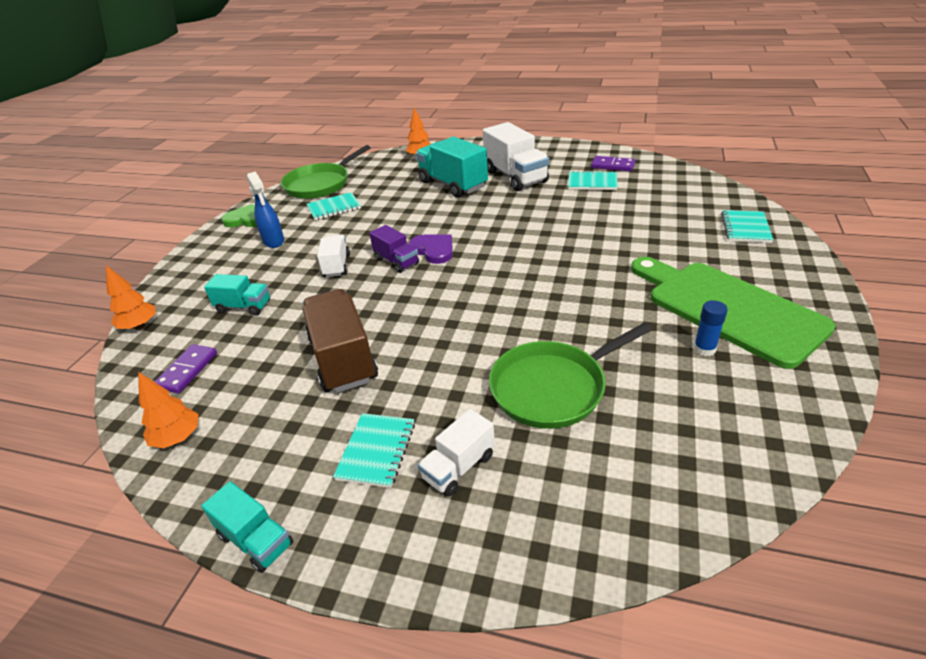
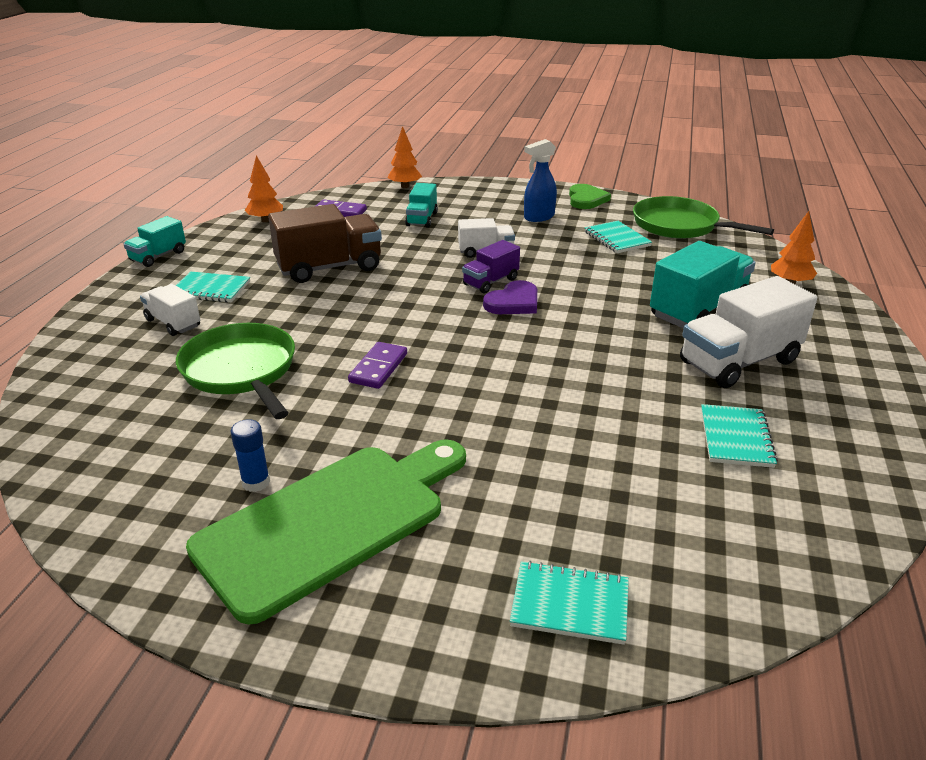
camera: 85 degrees right, 5 degrees down
(612, 166) = (821, 470): purple domino -> purple domino (378, 368)

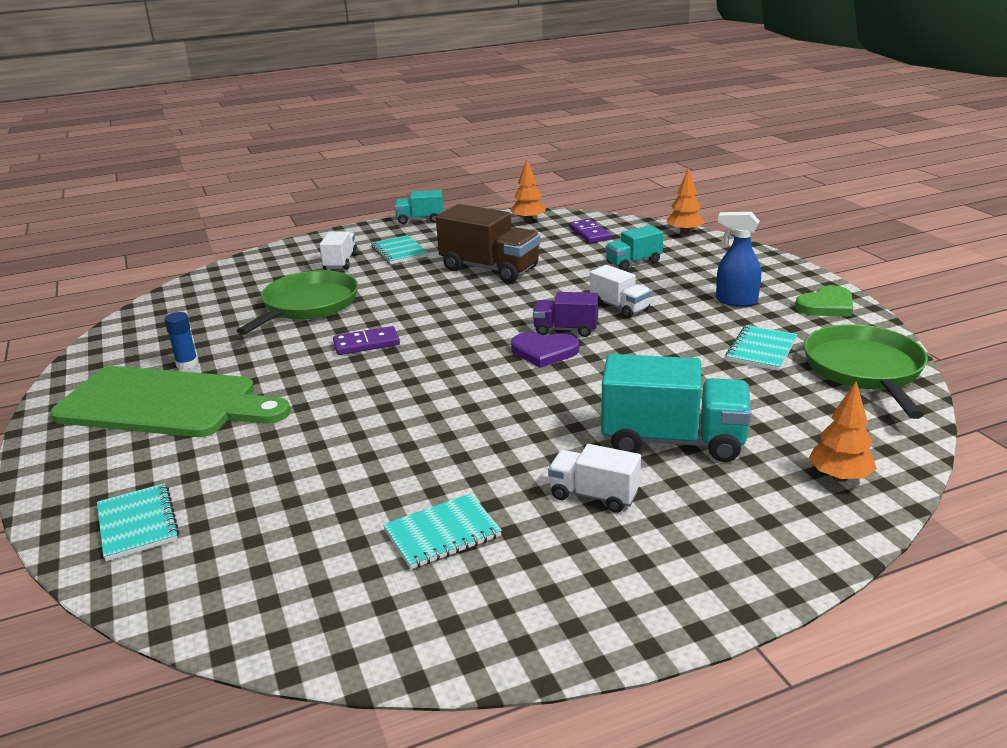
camera: 55 degrees right, 5 degrees down
(739, 362) = (594, 495): white truck -> white truck, size x0.56

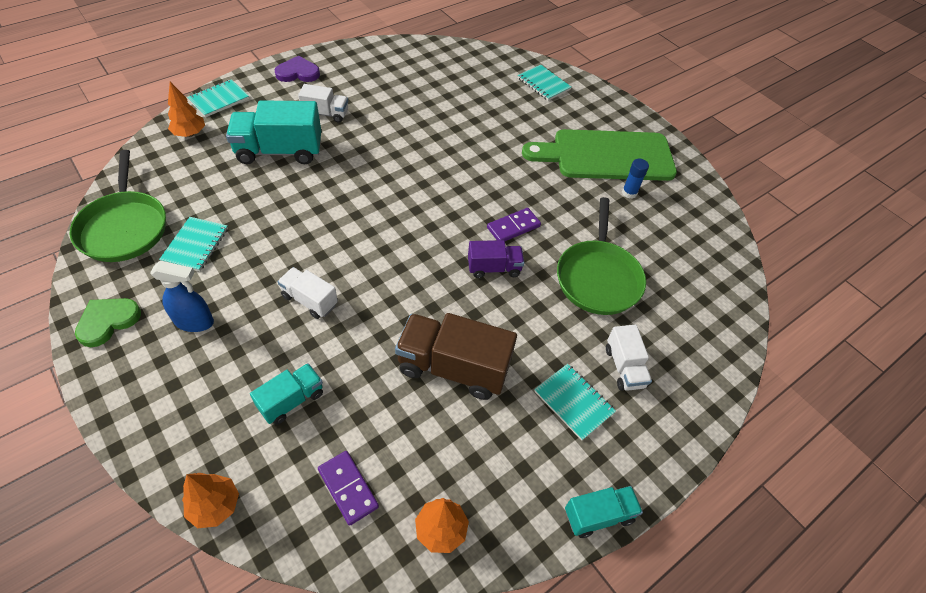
camera: 160 degrees right, 25 degrees up
(442, 534) = (397, 89): turquoise notebook -> turquoise notebook (219, 100)
(544, 352) = (370, 229): purple heart -> purple heart (298, 73)
(565, 330) = (356, 260): purple truck -> purple truck (494, 268)

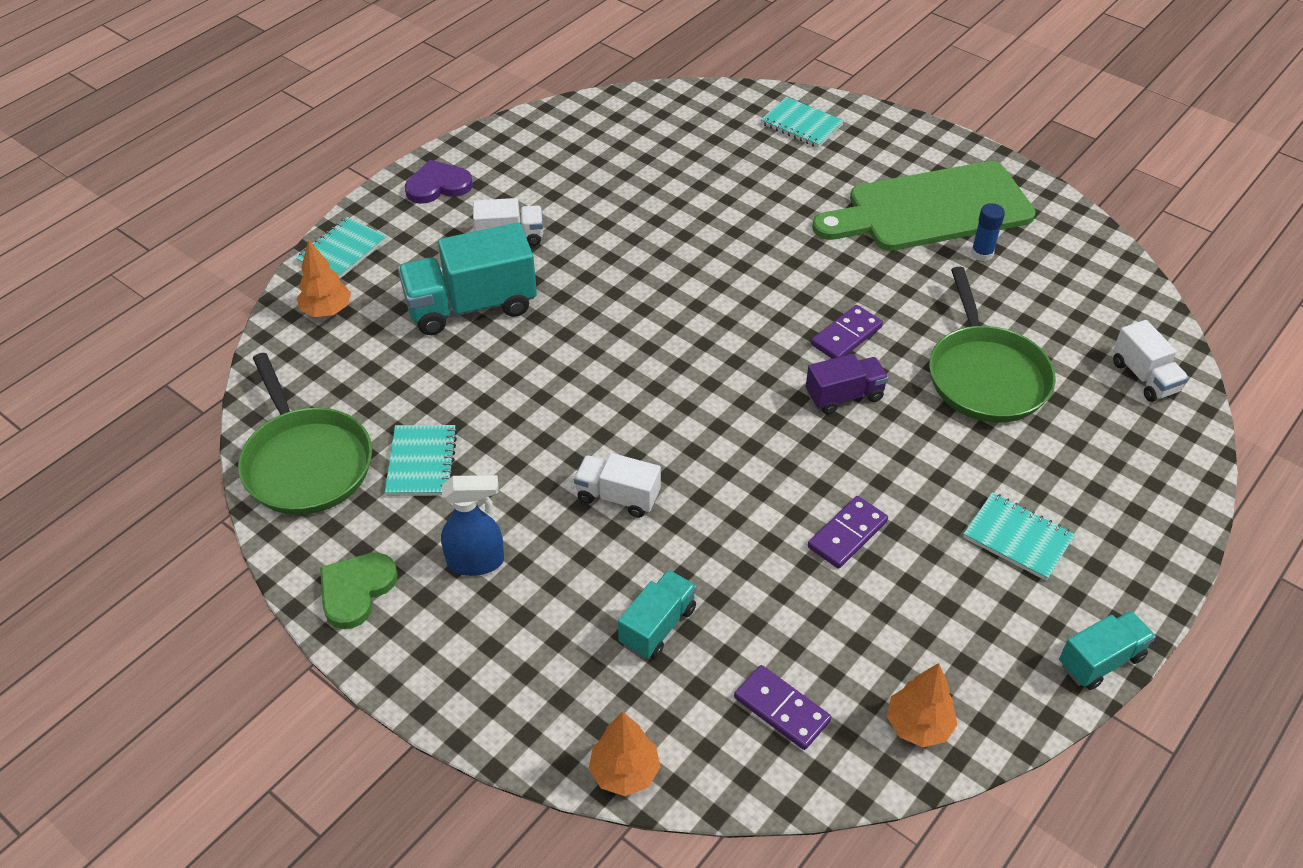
camera: 10 degrees left, 5 degrees down
(453, 368) = (847, 534): brown truck -> purple domino
(624, 367) = (1064, 480): white truck -> white truck (1144, 377)

